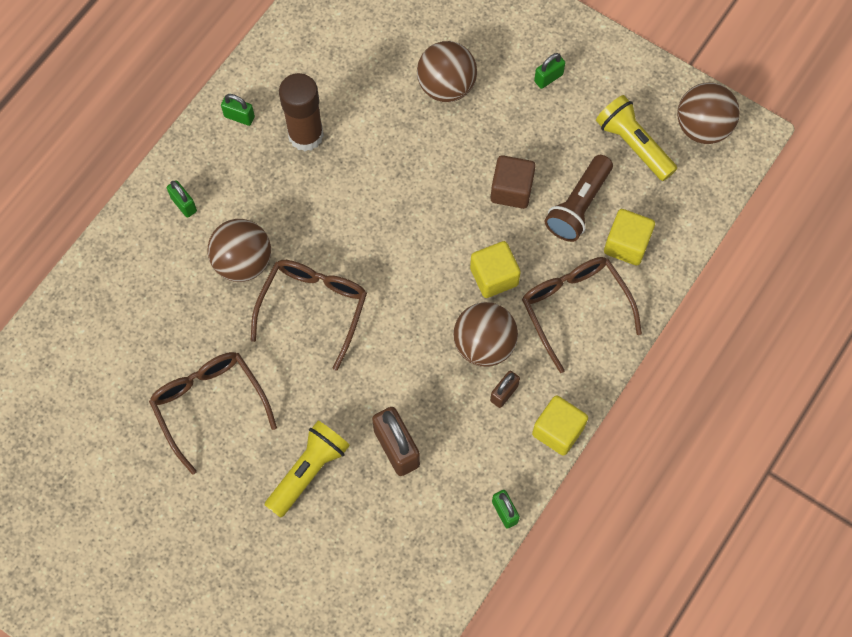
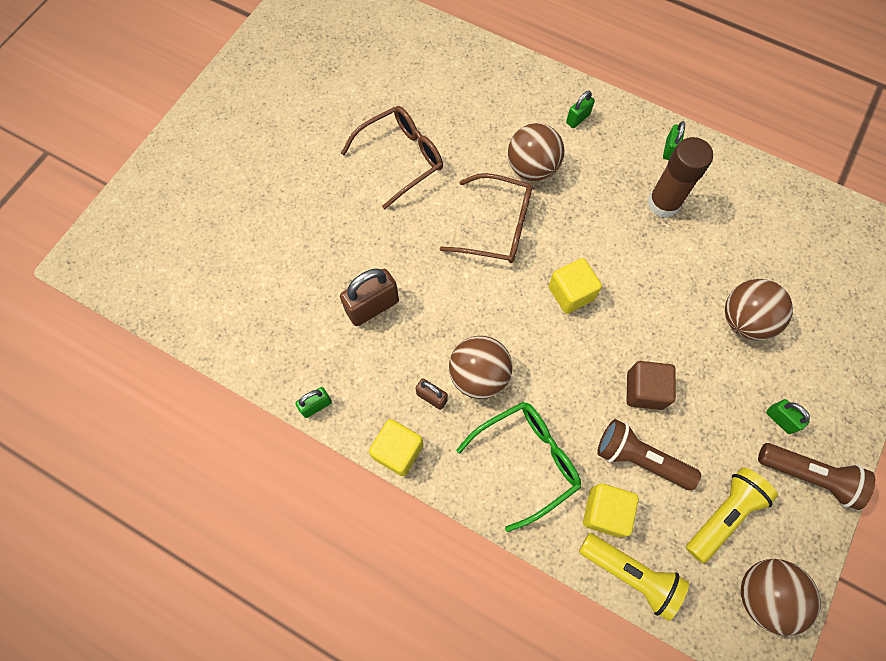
camera: 85 degrees right, 0 degrees up
(308, 471) = (348, 238): yellow flashlight -> yellow flashlight (630, 574)
(494, 277) = (549, 380): yellow cube -> yellow cube (571, 293)
(574, 308) = (527, 460): brown glasses -> green glasses
(601, 67) = (808, 475): none -> brown flashlight

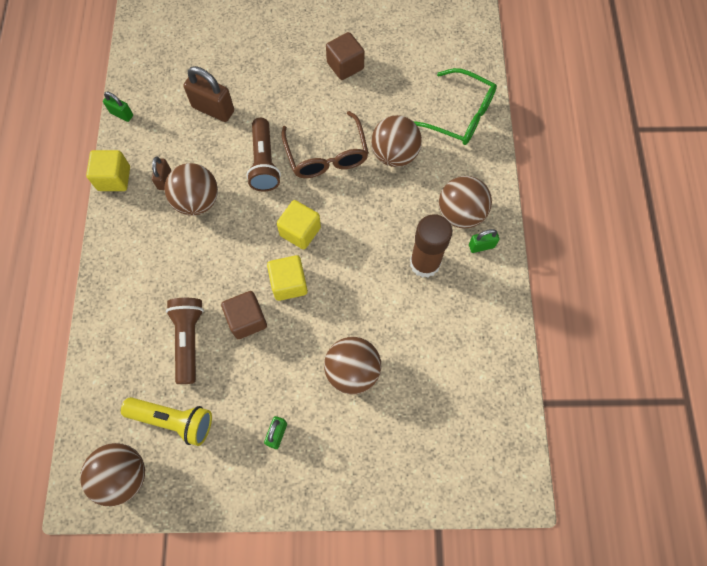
camera: 60 degrees right, 0 degrees up
(401, 158) = (345, 66): brown glasses -> brown cube
(527, 460) = (148, 263): green glasses -> green glasses (460, 115)
(577, 119) = (464, 165): green padlock -> none
(605, 512) = (135, 333): yellow cube -> yellow cube (289, 283)
(627, 148) = (461, 213): none -> brown ball
(630, 574) = (96, 371): yellow flashlight -> none
(808, 475) = (239, 475): brown flashlight -> brown flashlight (264, 162)

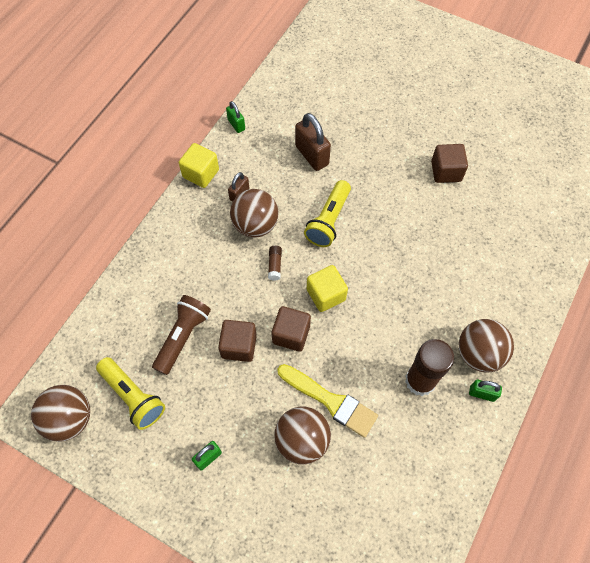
camera: 30 degrees right, 5 degrees down
(237, 229) = (275, 265): none -> brown glue stick
(264, 162) = (329, 220): brown flashlight -> yellow flashlight
(289, 283) = (291, 334): yellow cube -> brown cube
(326, 155) = (386, 241): brown glasses -> none
(358, 323) = (331, 401): none -> yellow brush
(394, 154) = (447, 270): brown ball -> none
(460, 115) = (528, 265): green glasses -> none

